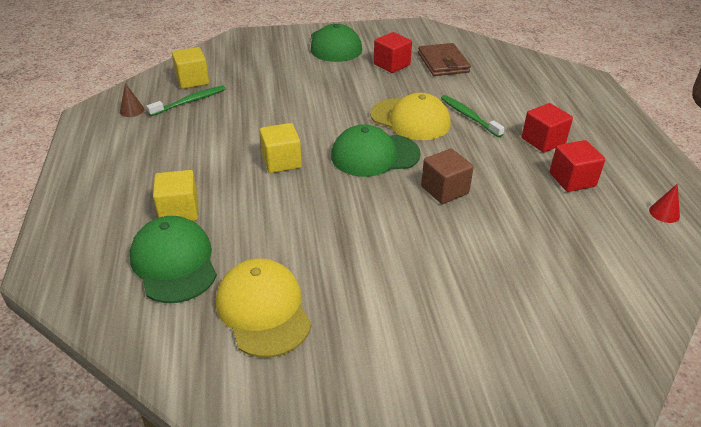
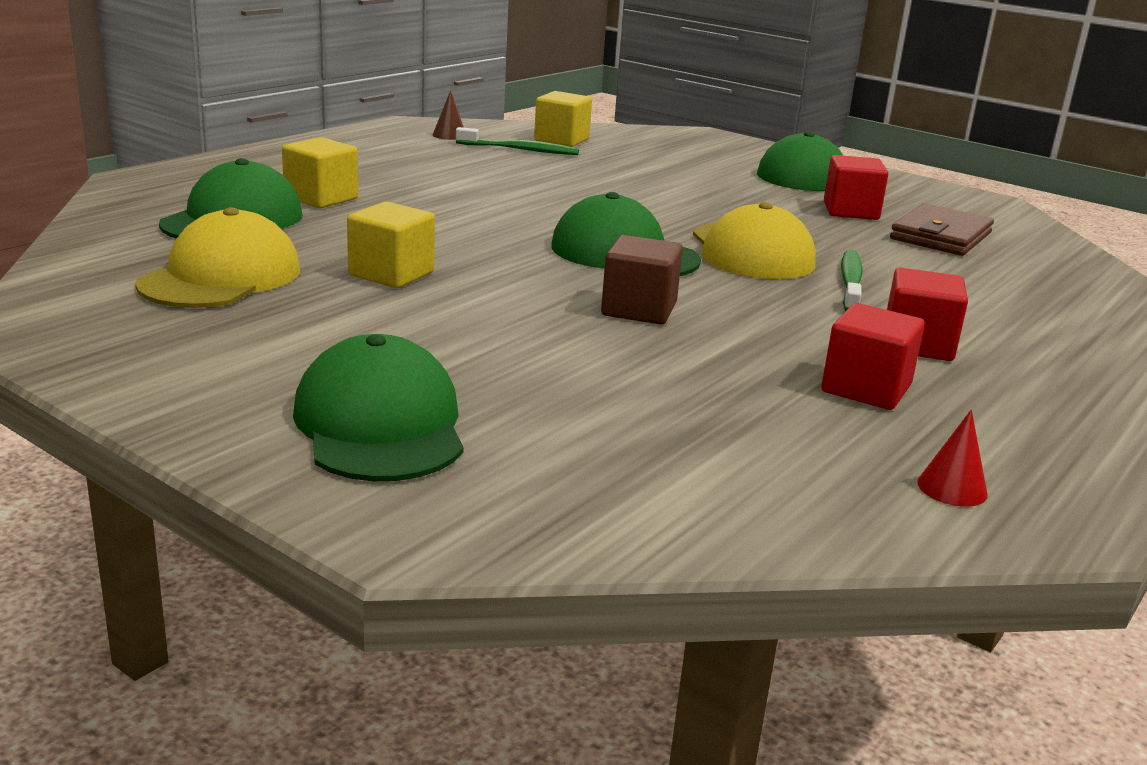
camera: 45 degrees right, 15 degrees down
(281, 161) = (503, 214): yellow cube -> yellow cube (391, 274)
(503, 340) = (380, 424): none -> green cap

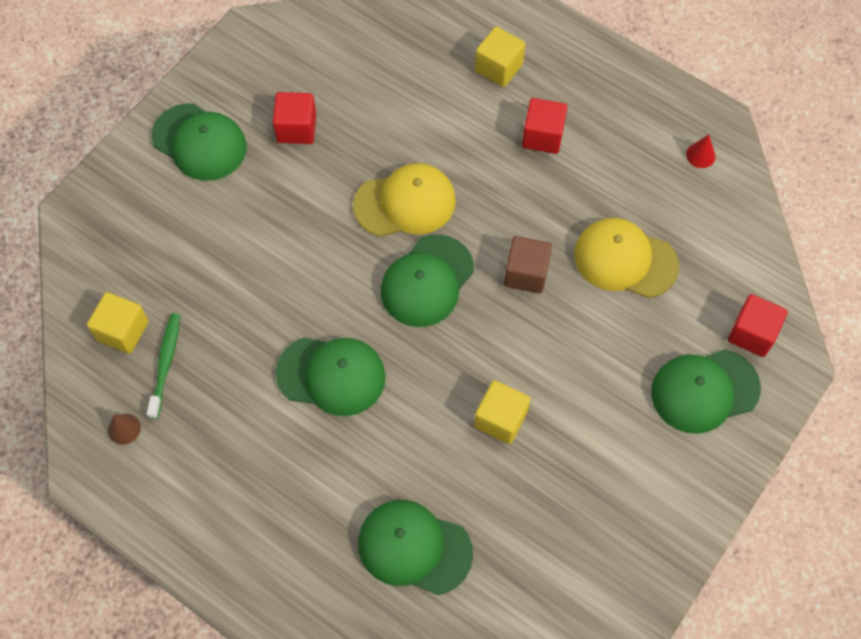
camera: 90 degrees left, 40 degrees up
(221, 277) = (531, 521): yellow cap -> yellow cap (625, 260)
(321, 198) = (347, 498): yellow cube -> yellow cube (498, 68)
(488, 203) = (331, 375): none -> green cap
(850, 282) = (450, 153): green toothbrush -> none
(866, 389) = (607, 171): red cube -> red cube (752, 334)
(941, 236) = (343, 82): brown wallet -> none

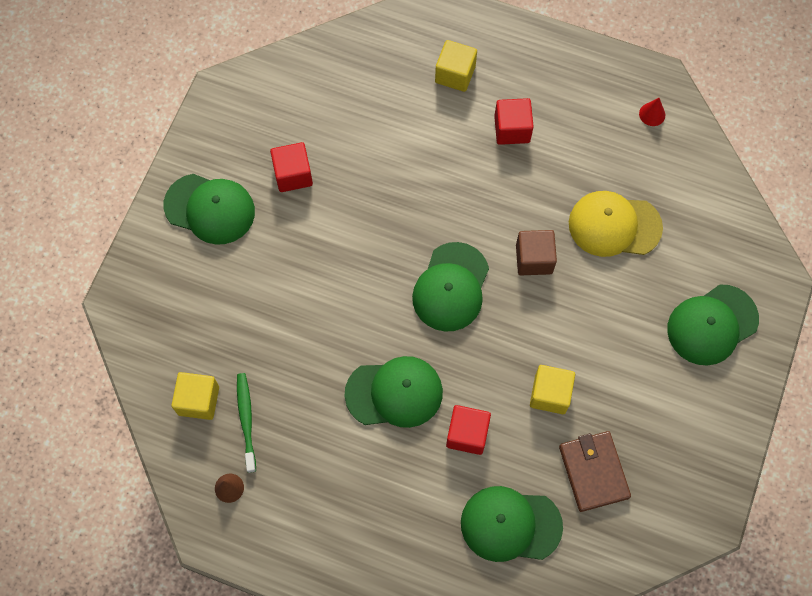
camera: 15 degrees left, 5 degrees up
(405, 203) = (410, 220): yellow cap -> none
(524, 515) = (593, 472): none -> brown wallet
(752, 334) = (738, 264): red cube -> red cube (467, 434)

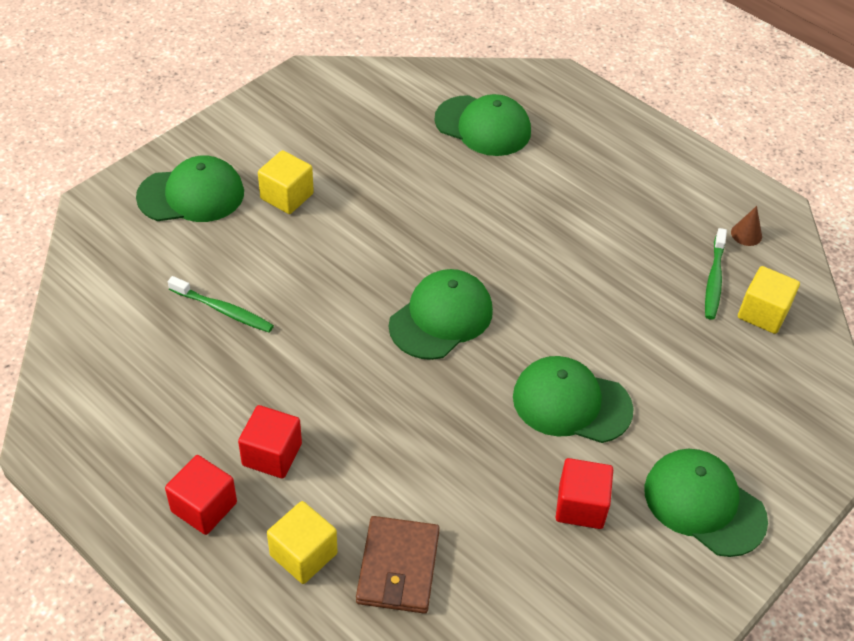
camera: 160 degrees left, 20 degrees down
(394, 393) = (547, 250): green cap -> green cap (571, 403)
(467, 434) = (489, 196): red cube -> red cube (204, 507)
(534, 259) = (333, 311): brown cube -> none
(550, 394) = (390, 198): yellow cube -> yellow cube (287, 196)
(593, 472) = (385, 134): brown wallet -> brown wallet (398, 567)
(614, 225) = (223, 310): yellow cap -> green toothbrush
(652, 114) = (89, 406): red cone -> none

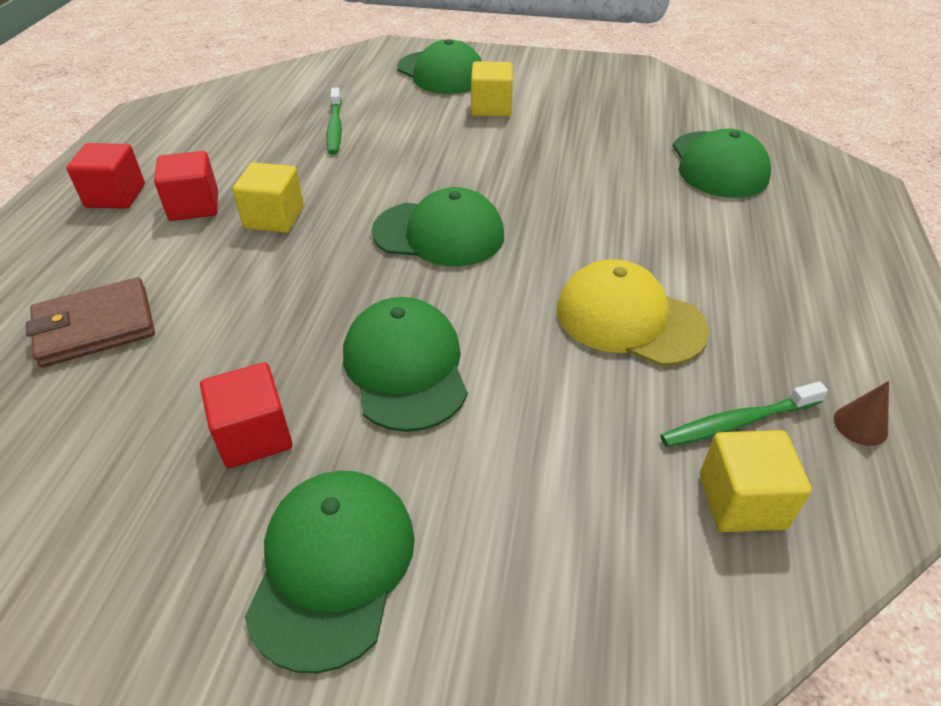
camera: 60 degrees right, 5 degrees down
(303, 554) = (86, 264): yellow cube -> yellow cube (274, 218)
(604, 272) = (629, 319): none -> yellow cap

